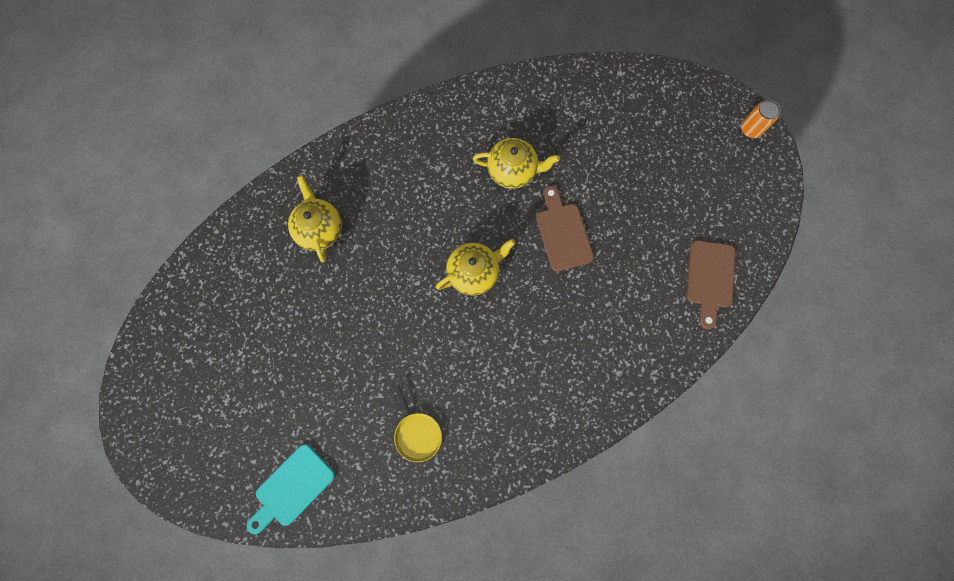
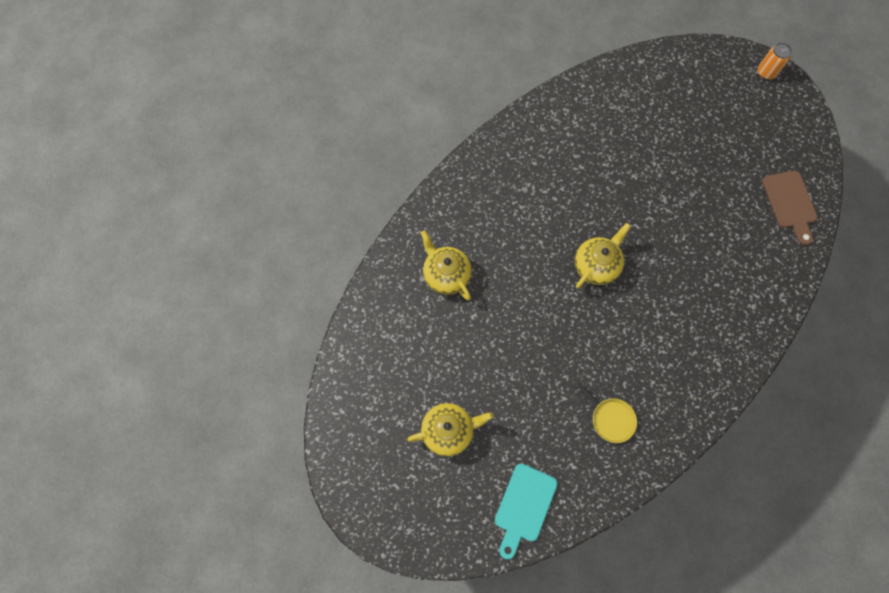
camera: 20 degrees left, 5 degrees down
(513, 171) = (589, 170): yellow teapot -> yellow teapot (448, 431)
(563, 233) = (654, 207): brown cutting board -> none

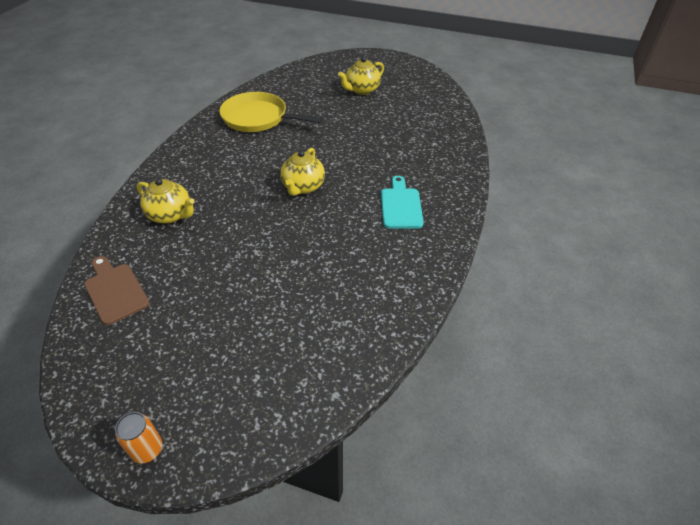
camera: 155 degrees right, 25 degrees down
(446, 275) = (419, 149): yellow teapot -> yellow teapot (170, 215)
(524, 506) = (298, 77): turquoise cutting board -> turquoise cutting board (401, 205)
(611, 419) = (258, 118): yellow pan -> yellow pan, size x2.02

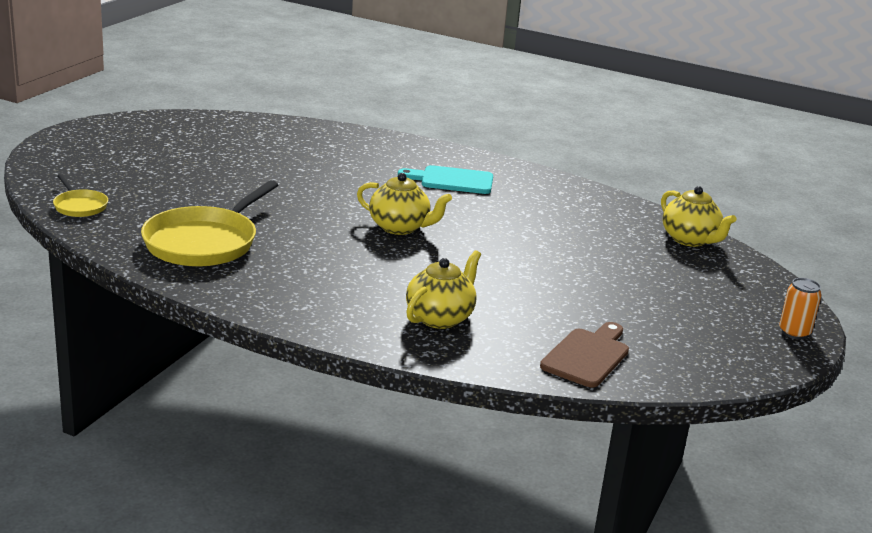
camera: 85 degrees left, 20 degrees down
(115, 290) = (587, 356): brown cutting board -> brown cutting board turned 150 degrees clockwise
(292, 76) = (80, 206): none -> yellow pan
(361, 90) = (165, 164): yellow teapot -> yellow teapot (690, 240)

